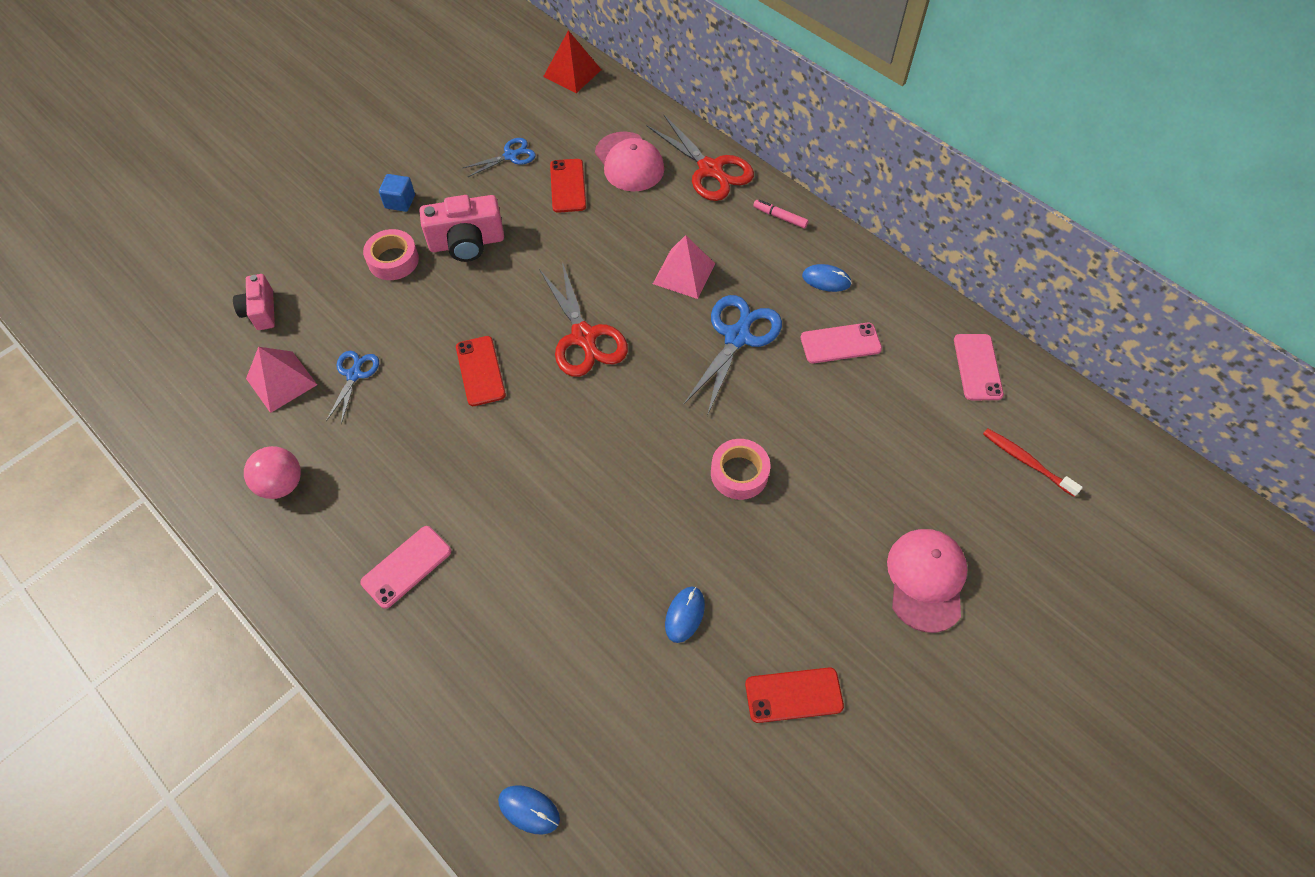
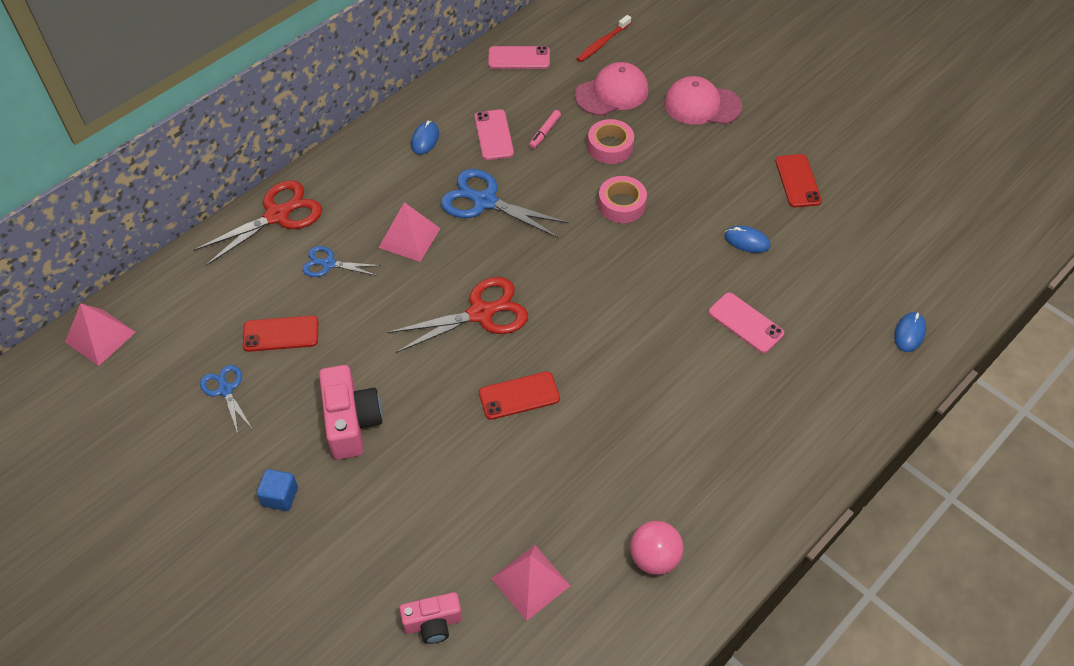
camera: 90 degrees left, 5 degrees down
(354, 375) = (522, 510): blue scissors -> blue scissors (328, 264)
(393, 260) = (369, 492): pink tape -> pink tape (610, 147)
(406, 567) = (729, 436): pink phone -> pink phone (745, 323)
(572, 73) = (100, 337): red pyramid -> pink pyramid
(629, 162) = (255, 281): pink cap -> pink cap (612, 93)
(780, 217) = (347, 166): pink marker -> pink marker (544, 132)

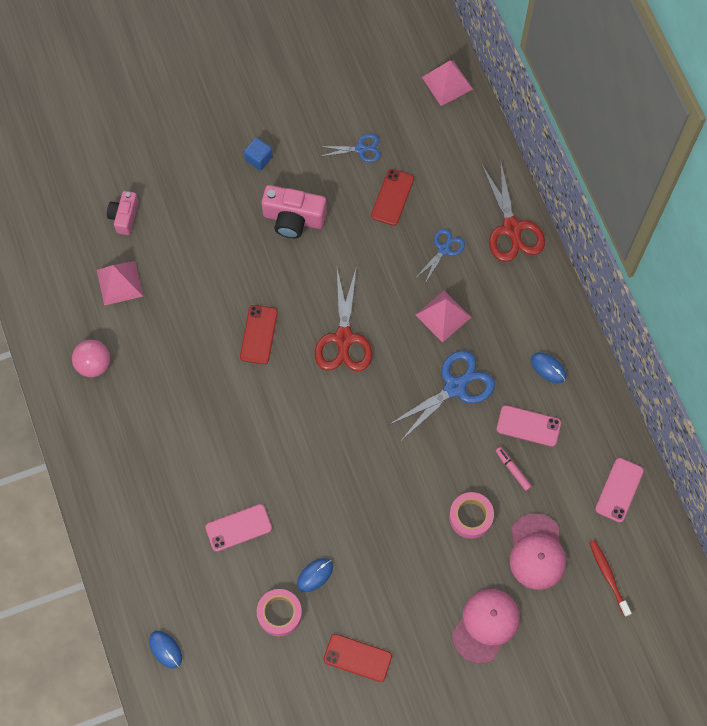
camera: 115 degrees right, 15 degrees up
(621, 204) = (401, 494): pink tape -> pink tape (279, 614)

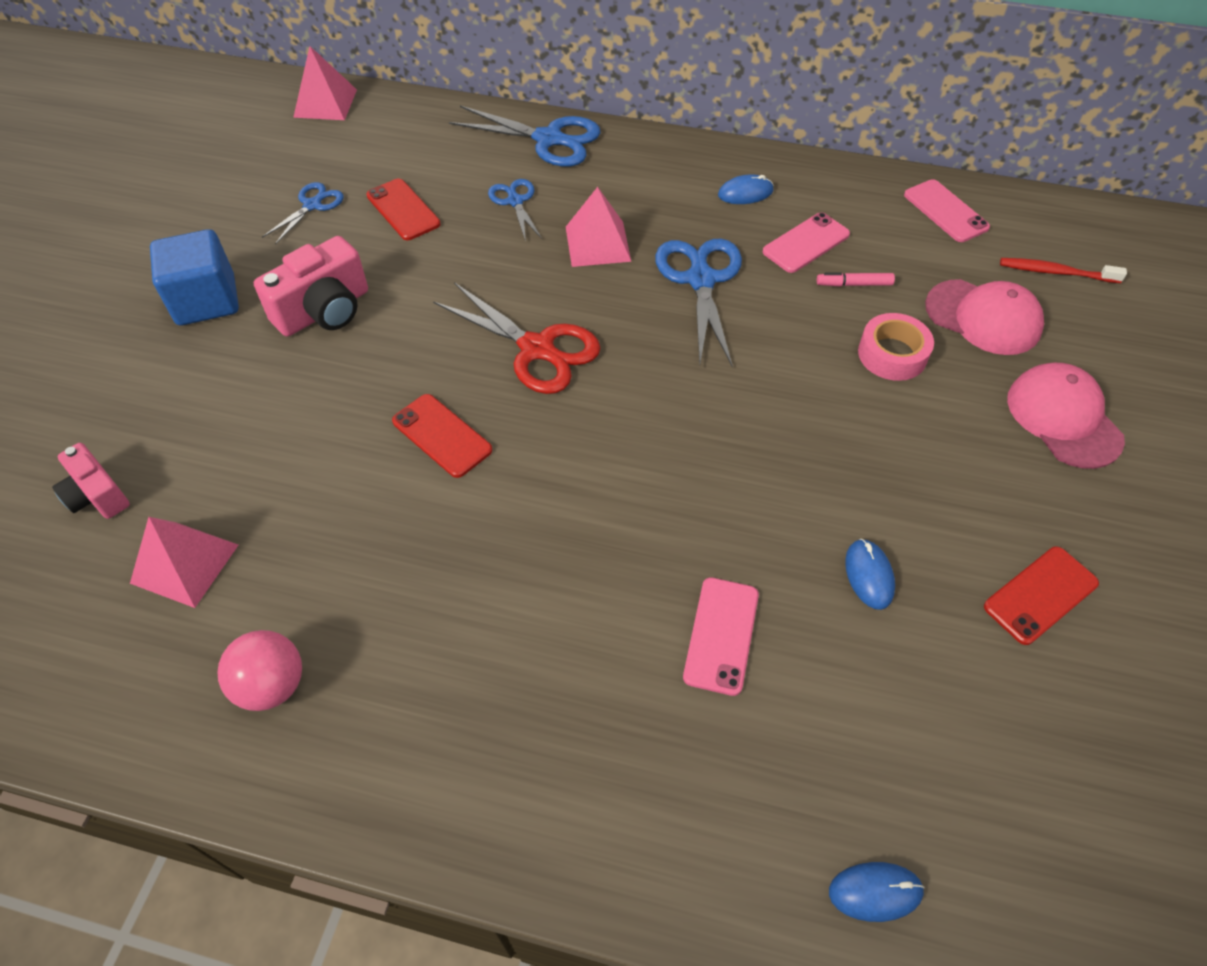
camera: 55 degrees left, 15 degrees down
(258, 158) = (206, 301): blue cube -> blue cube, size x1.83
(279, 614) = (907, 661): pink tape -> none
(511, 228) = (548, 139): red scissors -> blue scissors

